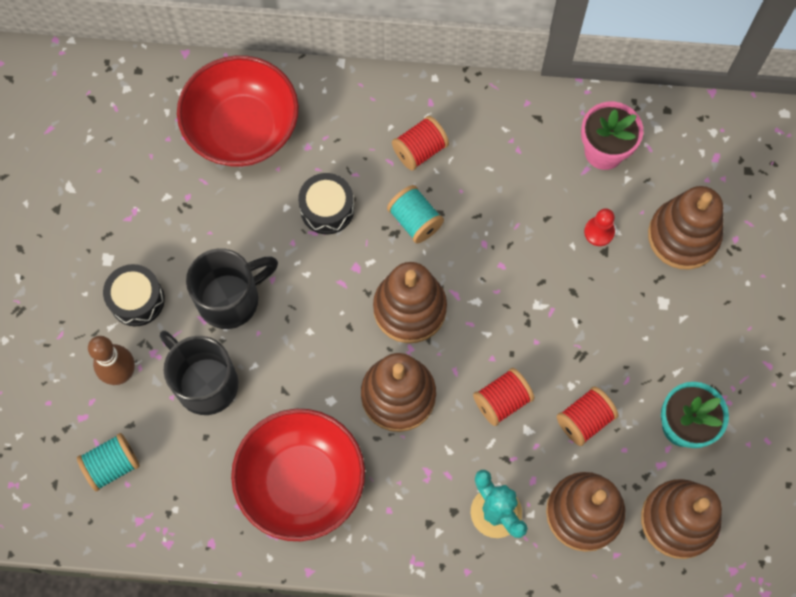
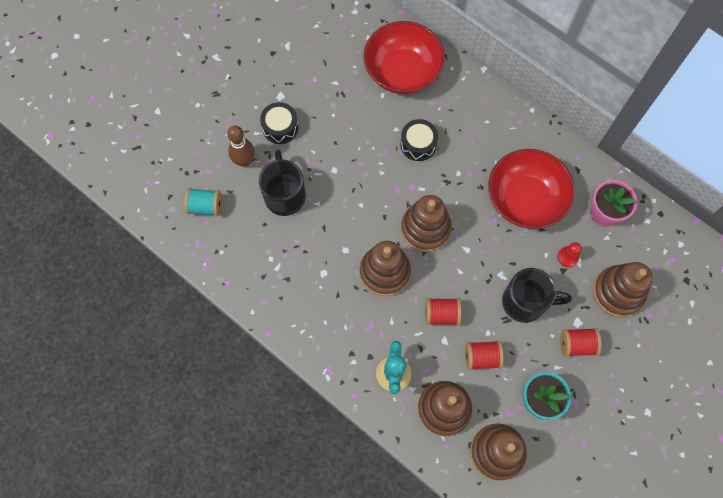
camera: 35 degrees right, 0 degrees up
(231, 299) = (330, 159): black mug -> black mug (525, 302)
(301, 482) = (298, 283): red bowl -> red bowl (525, 199)
(415, 221) = (463, 182): turquoise spool -> none
(420, 150) = (494, 145): red spool -> red spool (577, 344)

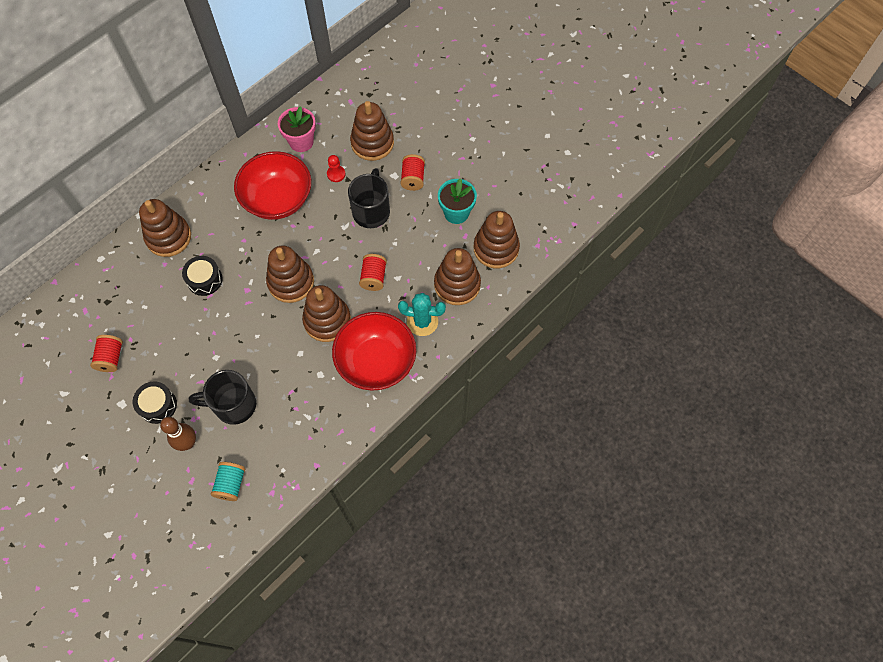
camera: 85 degrees left, 5 degrees down
(402, 72) = (123, 286): red bowl -> red bowl (376, 361)
(462, 101) = (168, 237): none -> brown stacking toy
(482, 357) = (415, 250): red spool -> red spool (111, 358)

